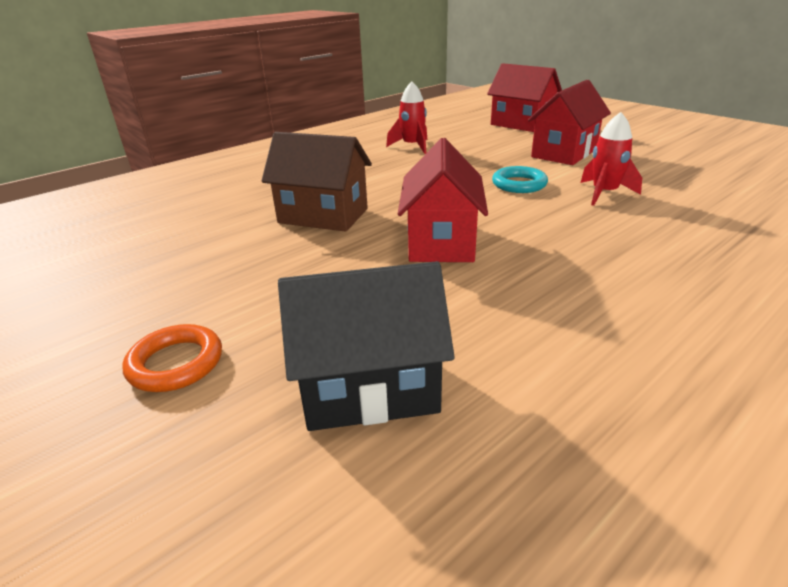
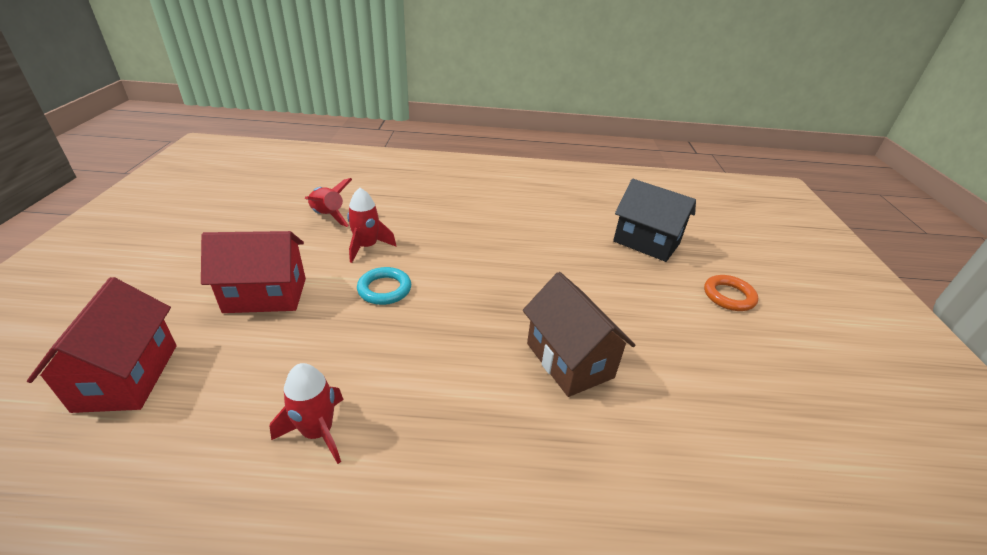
camera: 140 degrees left, 5 degrees up
(441, 242) = (525, 280): red house -> none
(697, 192) = (328, 216): none -> red rocket

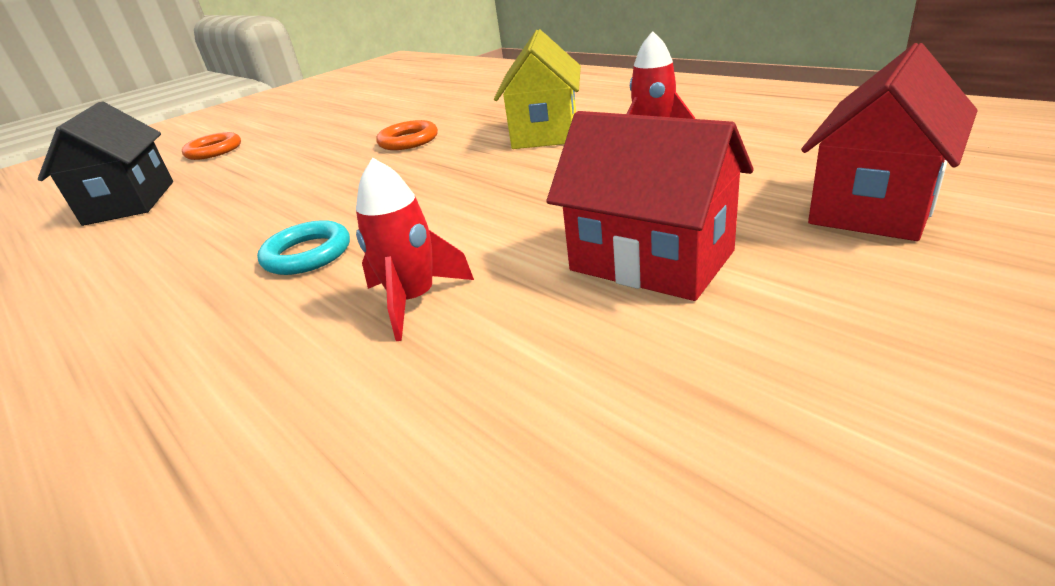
camera: 130 degrees left, 5 degrees down
(328, 216) = (384, 427): red rocket -> none
(384, 289) = (475, 226): turquoise ring -> turquoise ring (307, 254)
(443, 415) = (545, 132): none -> yellow house
(569, 360) = (408, 141): brown house -> orange ring

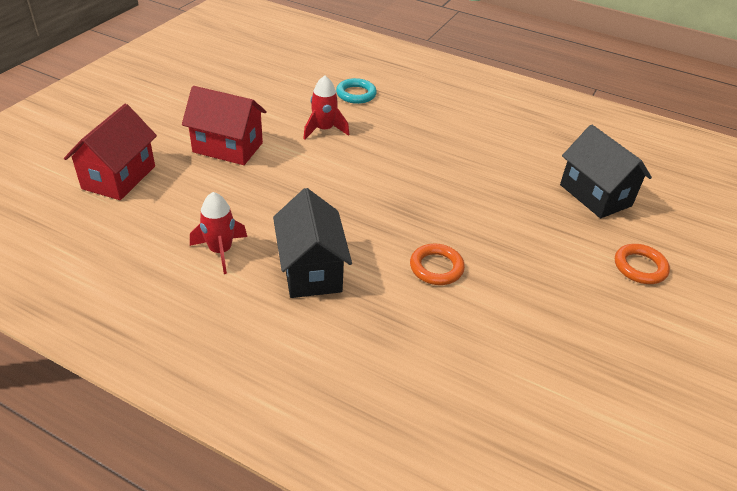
camera: 155 degrees right, 10 degrees up
(307, 254) = (399, 152): turquoise ring -> turquoise ring (356, 94)
(545, 132) = (311, 270): yellow house -> black house

